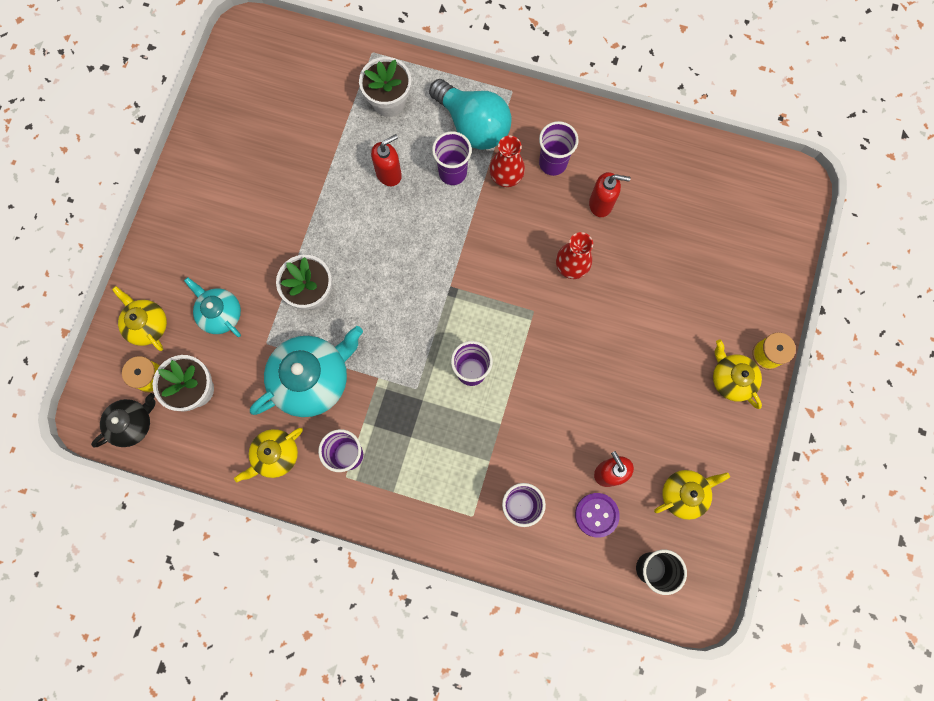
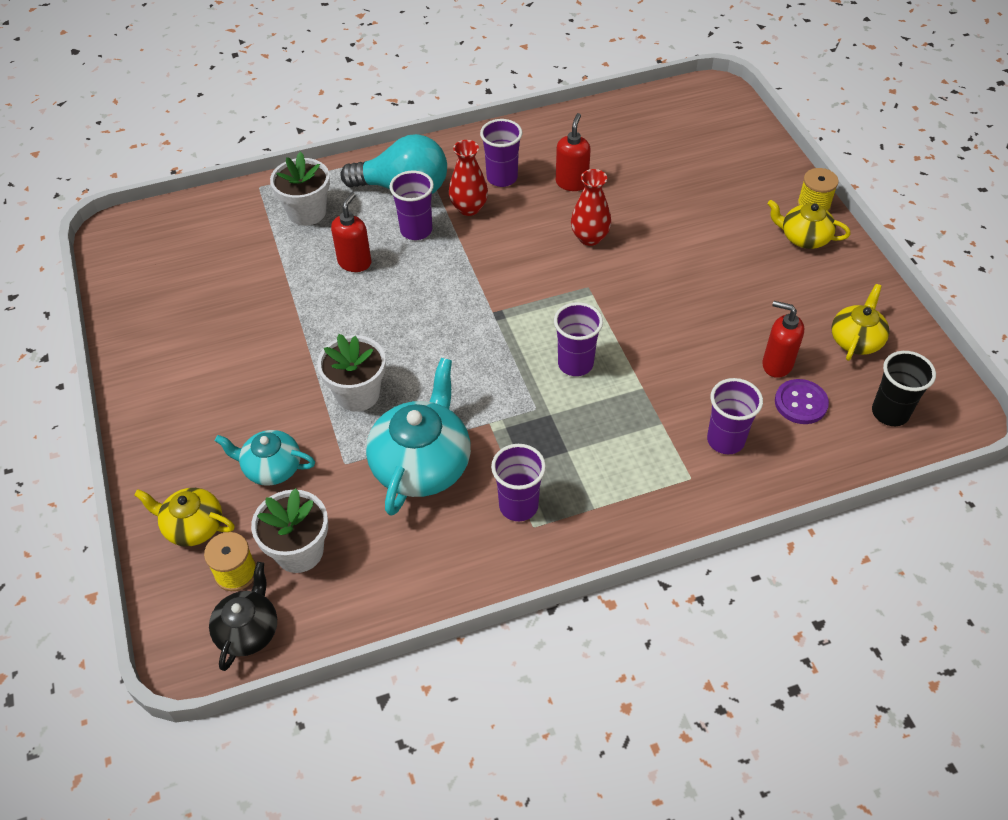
camera: 35 degrees left, 25 degrees down
(275, 455) = (441, 555): yellow teapot -> none
(601, 204) = (572, 183): red soap dispenser -> red soap dispenser turned 45 degrees counterclockwise

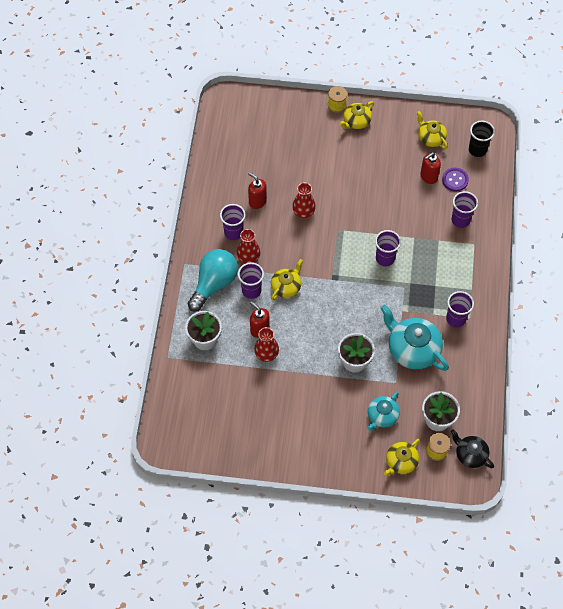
camera: 65 degrees left, 10 degrees up
(315, 285) = (266, 355): none -> red vase
(446, 265) = (286, 287): none -> yellow teapot

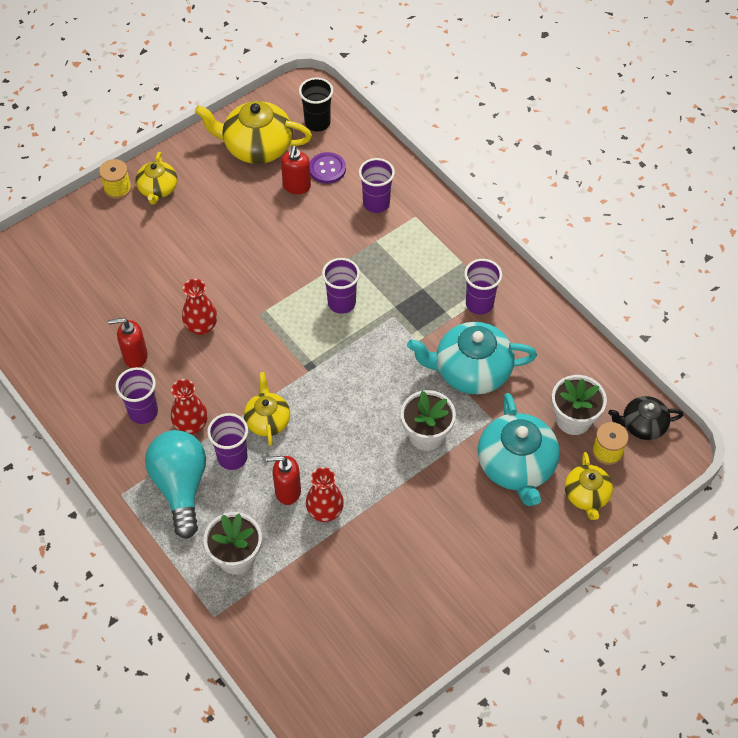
camera: 45 degrees left, 5 degrees down
(382, 416) = (516, 466): turquoise teapot -> turquoise teapot, size x1.71
(430, 138) = (256, 147): yellow teapot -> yellow teapot, size x1.71

